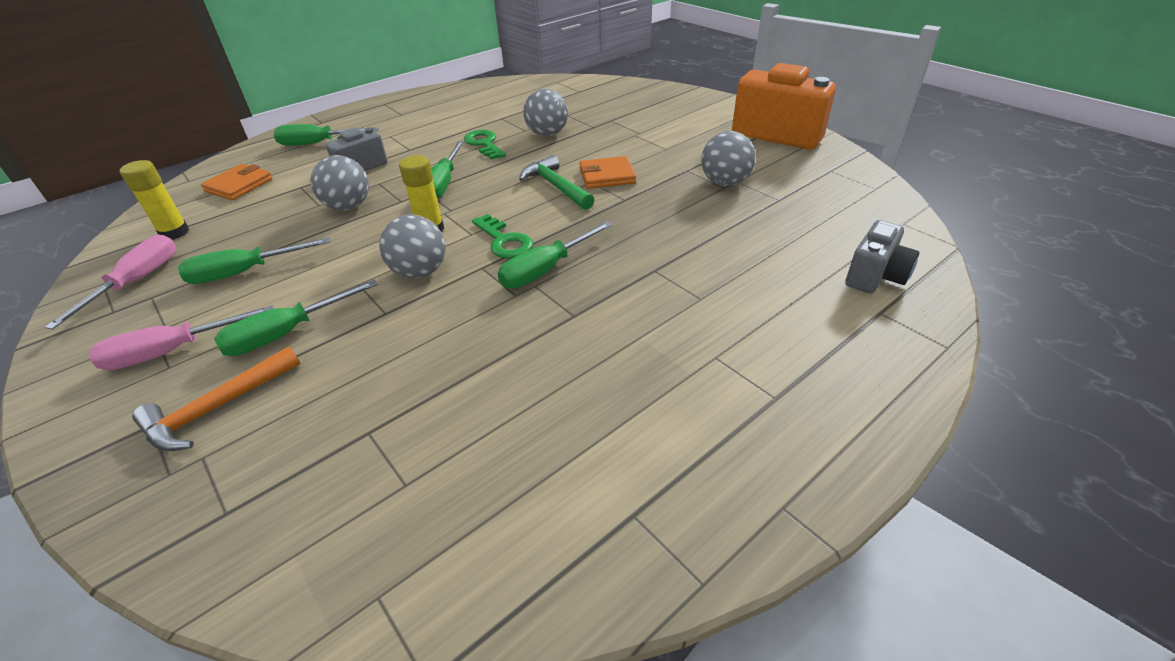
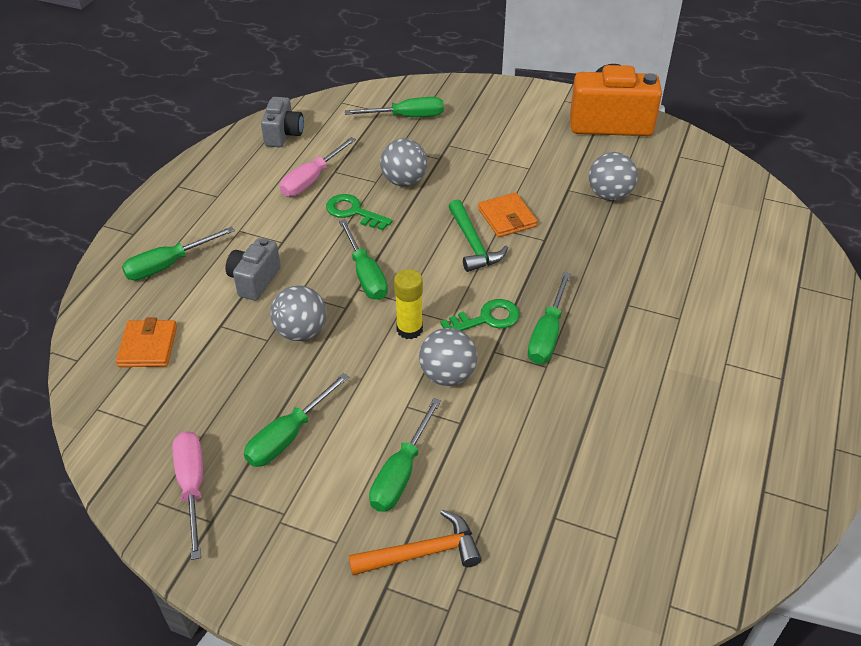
camera: 30 degrees left, 5 degrees up
(172, 351) = (322, 529): pink screwdriver -> pink screwdriver (312, 179)
(174, 232) = (154, 424): yellow glue stick -> none
(217, 408) = (422, 552): orange hammer -> orange hammer turned 120 degrees counterclockwise
(504, 241) = (487, 318): green key -> green key turned 45 degrees counterclockwise
(555, 186) = (473, 244): green hammer -> green hammer turned 135 degrees counterclockwise
(597, 98) = (407, 117): none -> green screwdriver
(607, 176) = (507, 218): orange wallet -> orange wallet turned 75 degrees counterclockwise
(875, 276) = (777, 255): grey camera -> grey camera (283, 134)

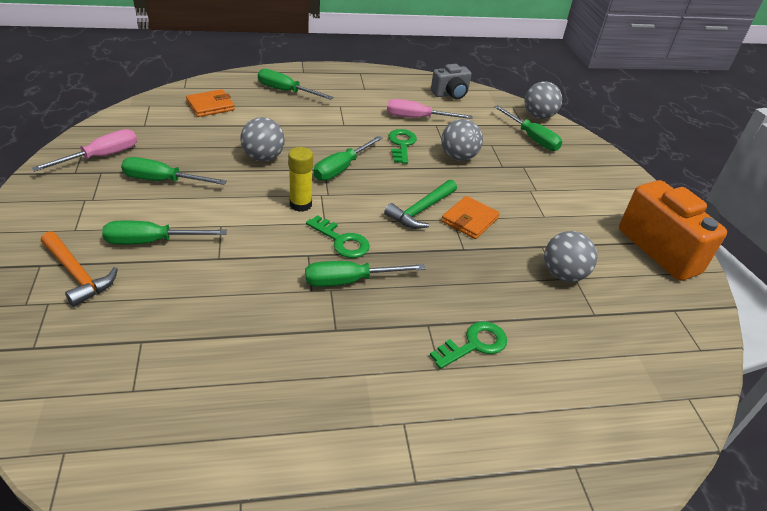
camera: 55 degrees right, 5 degrees down
(254, 280) = (298, 125): grey camera -> none
(447, 375) = (265, 237): grey ball -> grey ball (538, 116)
(663, 285) = (474, 344): none -> green key

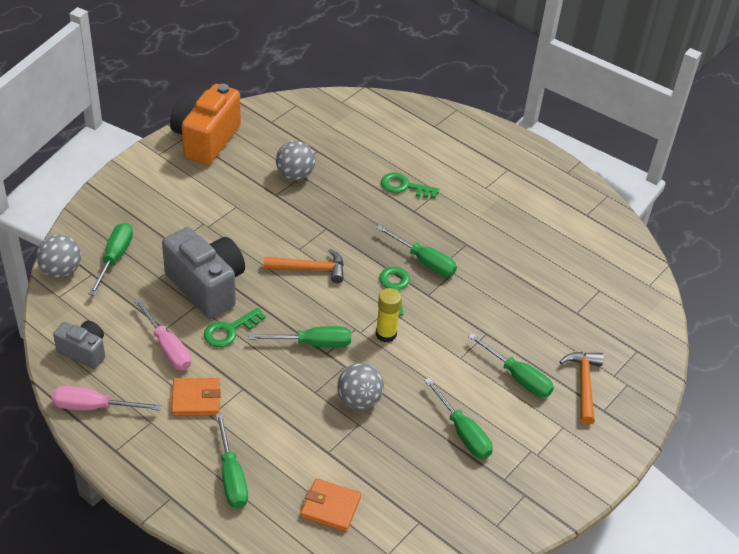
camera: 130 degrees left, 5 degrees up
(101, 156) = (490, 500): pink screwdriver -> pink screwdriver (94, 407)
(421, 210) = (310, 269): green hammer -> orange hammer
(458, 157) = (207, 286): grey ball -> grey camera
(469, 220) = (289, 240): orange wallet -> orange wallet (196, 399)

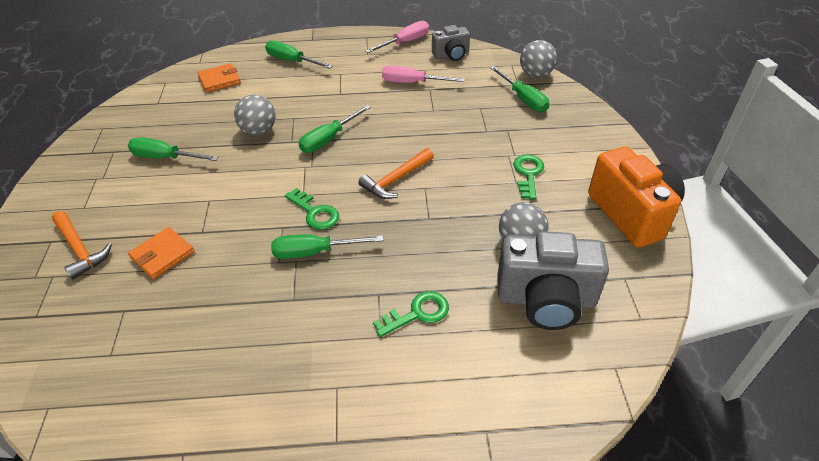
camera: 140 degrees right, 0 degrees up
(196, 399) = (358, 74): orange wallet -> orange wallet (162, 255)
(207, 286) = (444, 123): grey camera -> grey camera (546, 300)
(229, 331) = (391, 111): green key -> green key (528, 173)
(386, 334) = (284, 177): yellow glue stick -> none
(518, 377) = (146, 217): green screwdriver -> none

